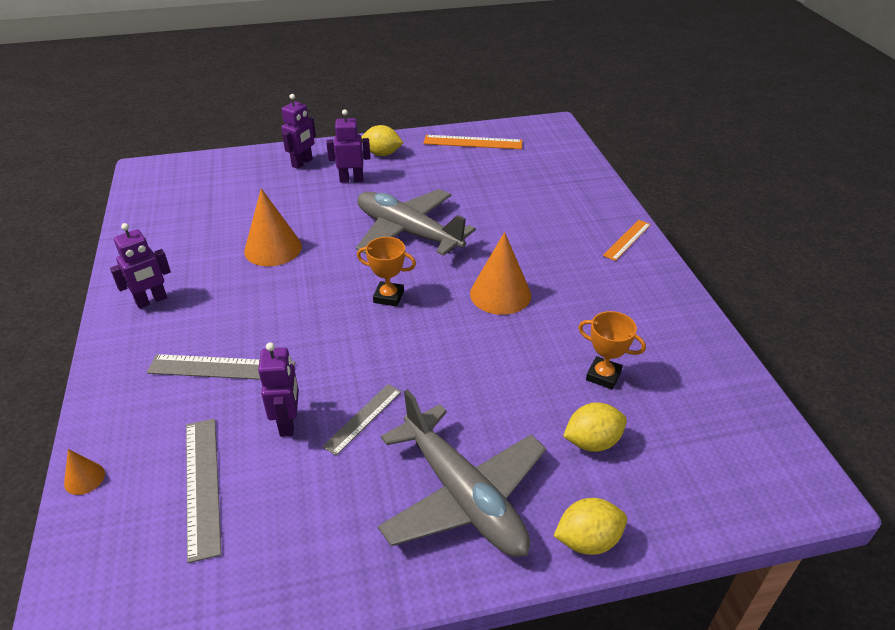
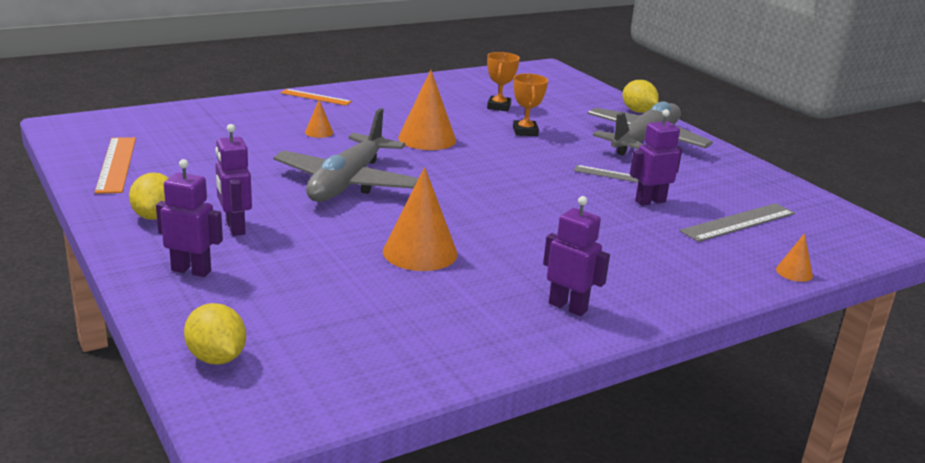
camera: 110 degrees left, 15 degrees down
(221, 368) = (623, 241): grey ruler -> none
(388, 297) = (463, 181): orange trophy -> orange trophy (525, 131)
(526, 231) = (319, 132): none -> orange cone
(592, 442) = (563, 110): yellow lemon -> yellow lemon (216, 358)

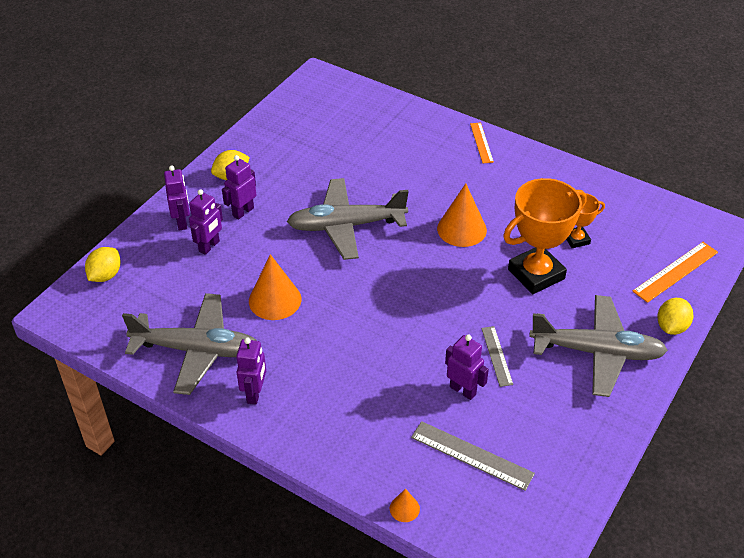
camera: 65 degrees right, 20 degrees up
(116, 164) = (283, 125): orange ruler -> orange ruler (675, 271)
(268, 265) = (209, 246): none -> purple robot
(319, 132) = (417, 175): orange cone -> none
(455, 325) = (197, 350): none -> grey plane
(525, 131) = (536, 274): orange trophy -> orange trophy, size x1.97

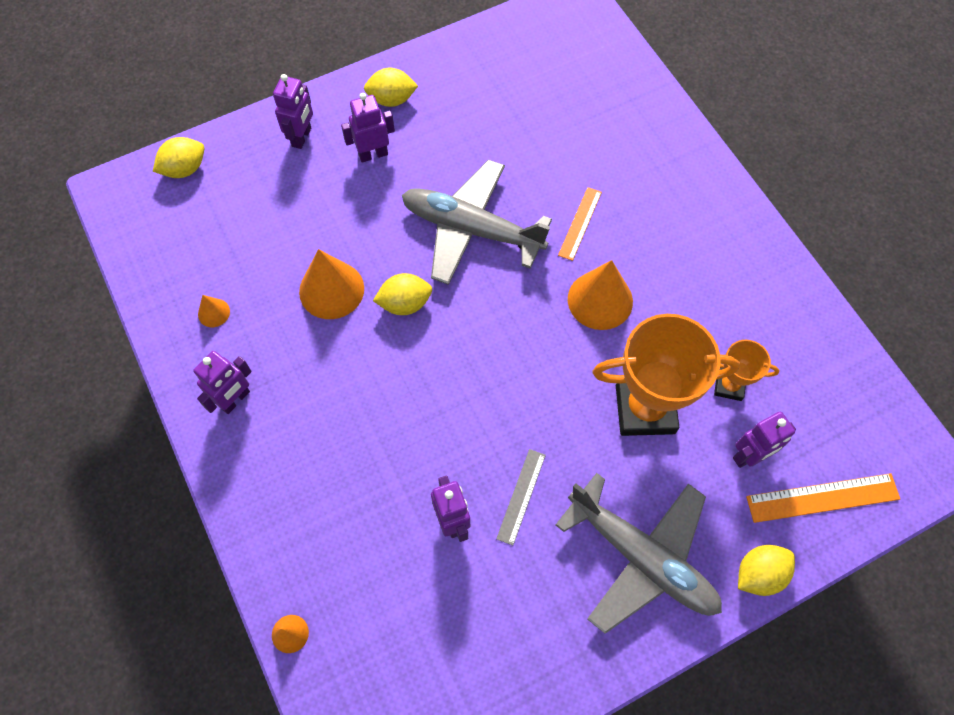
camera: 30 degrees right, 20 degrees up
(197, 350) = (214, 313): grey plane -> orange cone
(209, 246) = (309, 183): purple robot -> purple robot (749, 456)
(333, 285) = (405, 303): none -> yellow lemon
(472, 455) = (404, 610): grey ruler -> none
(481, 142) = (709, 187): orange ruler -> orange ruler (580, 223)

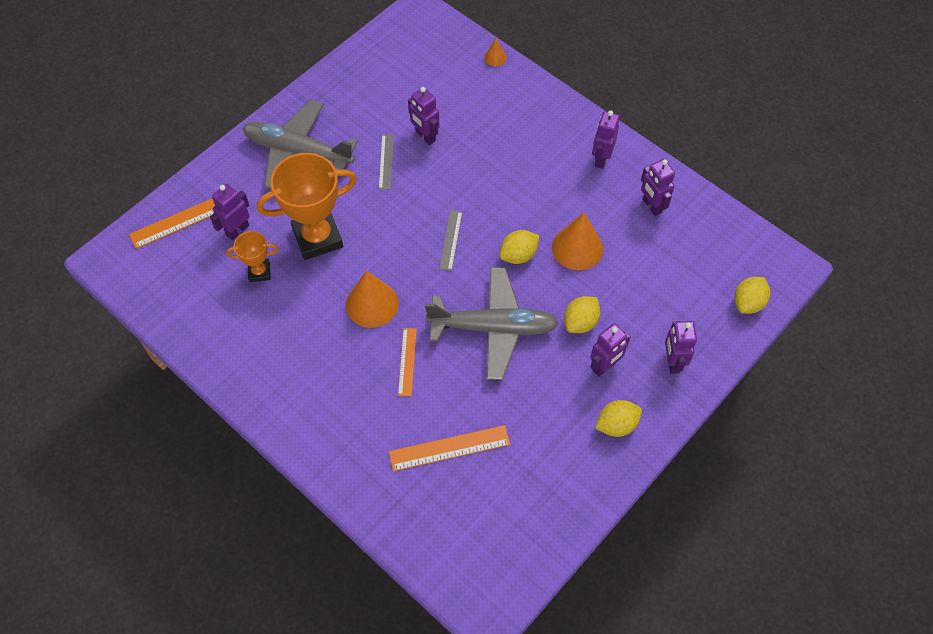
camera: 160 degrees right, 5 degrees down
(214, 313) = (651, 206): orange cone -> purple robot
(478, 350) = (450, 240): none -> grey ruler
(565, 128) = (449, 448): none -> orange ruler
(759, 574) = (221, 165): yellow lemon -> yellow lemon (580, 322)

